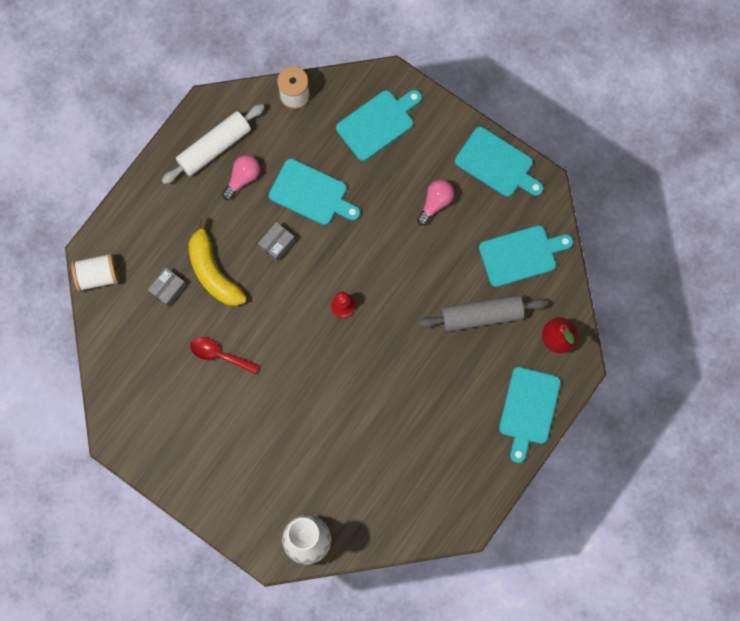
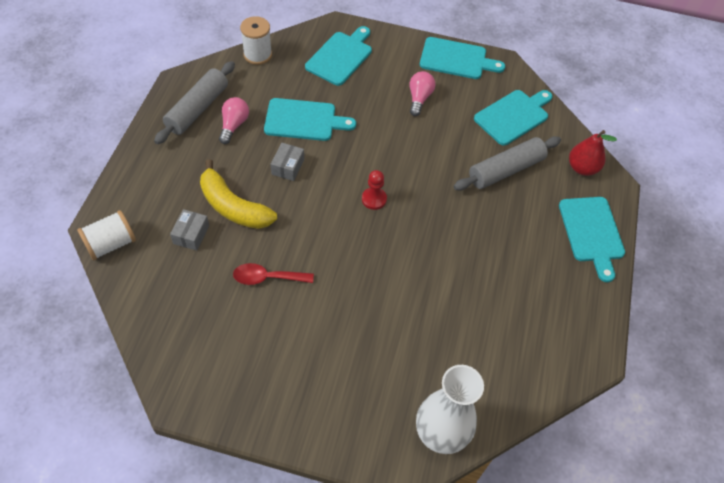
camera: 25 degrees left, 20 degrees down
(214, 147) = (197, 109): white rolling pin -> grey rolling pin

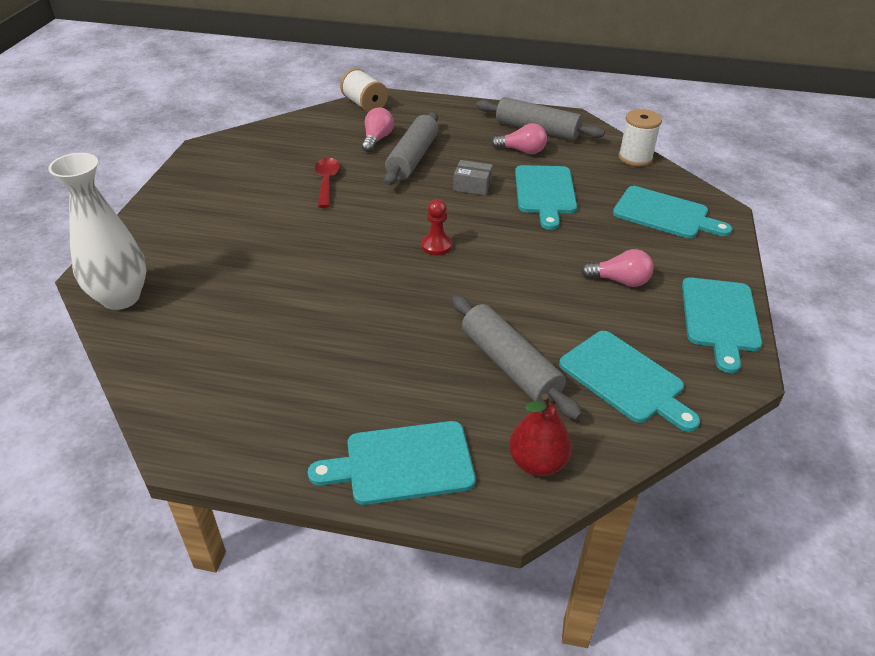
camera: 90 degrees right, 15 degrees down
(191, 234) = (377, 139): grey box -> pink light bulb
(233, 207) = (412, 158): yellow banana -> grey rolling pin

